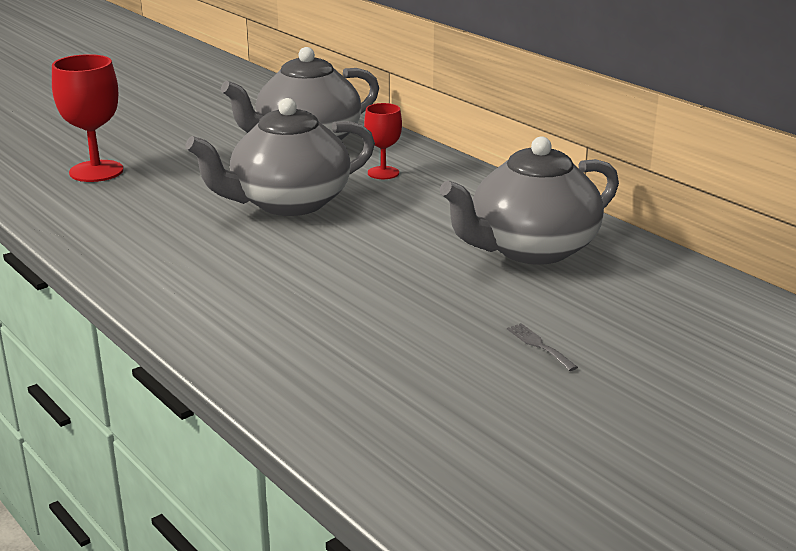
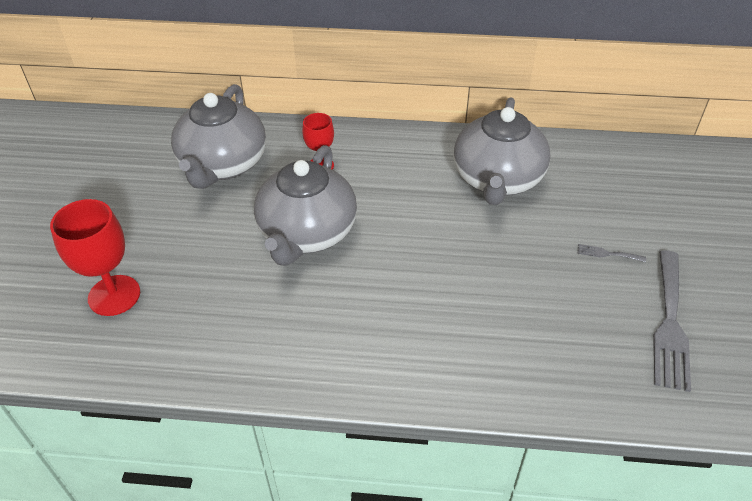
camera: 45 degrees left, 20 degrees up
(498, 421) = (670, 324): none -> grey fork

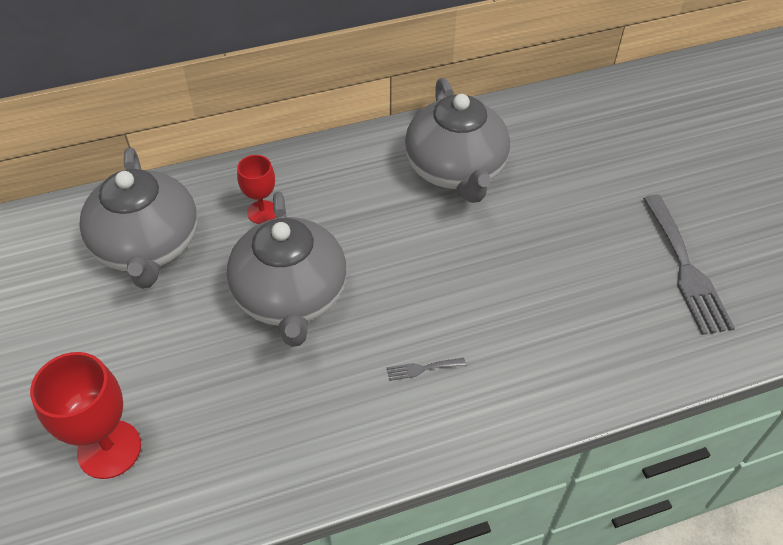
camera: 25 degrees left, 5 degrees up
(607, 254) = (598, 216): grey fork -> grey fork (422, 369)

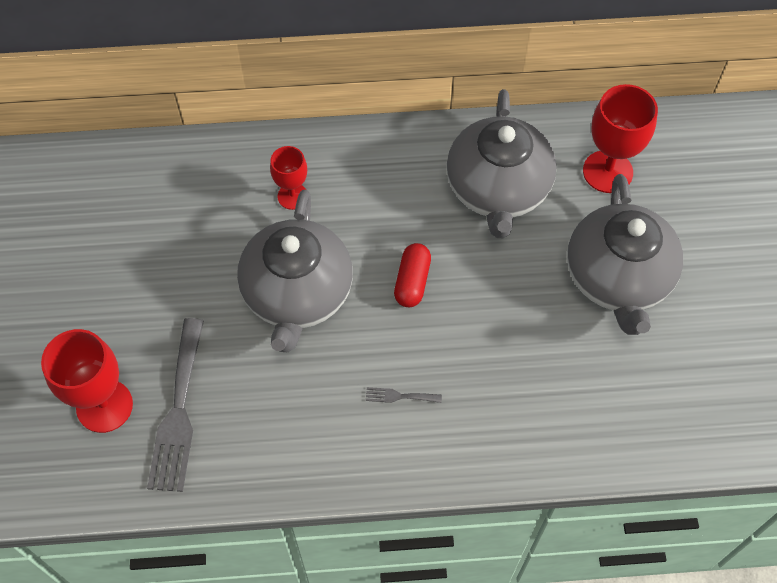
camera: 15 degrees right, 10 degrees up
(148, 246) = (177, 211): grey teapot -> grey teapot (618, 278)
(401, 262) = (412, 281): none -> red capsule
(548, 138) = (607, 172): none -> red goblet
(686, 269) = (694, 353): grey fork -> grey fork (178, 412)

